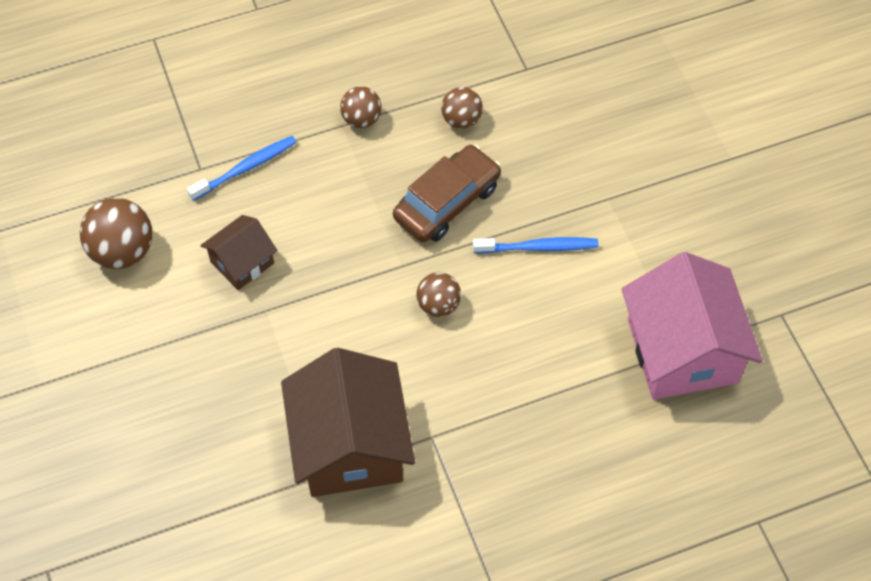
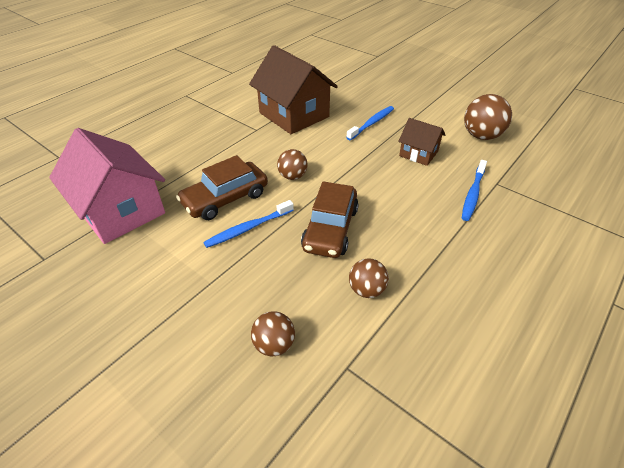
camera: 150 degrees right, 15 degrees down
(242, 262) = (418, 153): brown house -> brown house turned 75 degrees counterclockwise
(248, 359) = (371, 123): none -> blue toothbrush
(361, 119) = (438, 255): brown ball -> brown ball (274, 344)
(544, 308) = (225, 198): none -> brown car

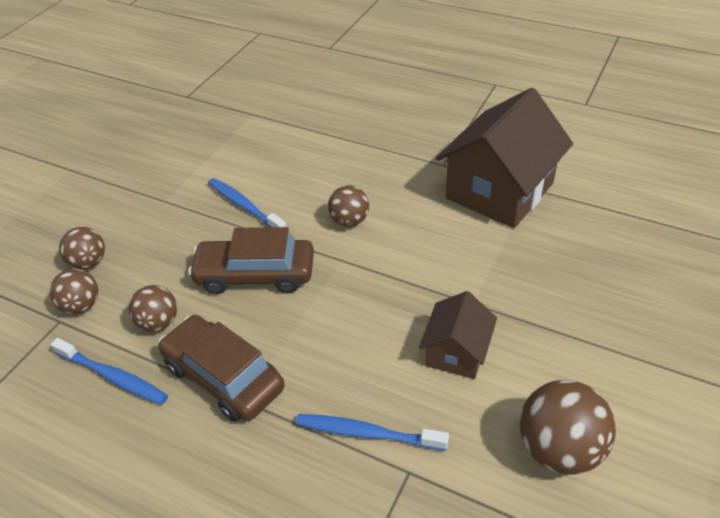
camera: 80 degrees right, 0 degrees up
(121, 211) = (255, 114): pink house -> none
(225, 198) = (291, 176): brown car -> brown car (224, 377)
(332, 348) = (81, 305): none -> brown ball
(371, 123) = (521, 281): blue toothbrush -> blue toothbrush (112, 376)

